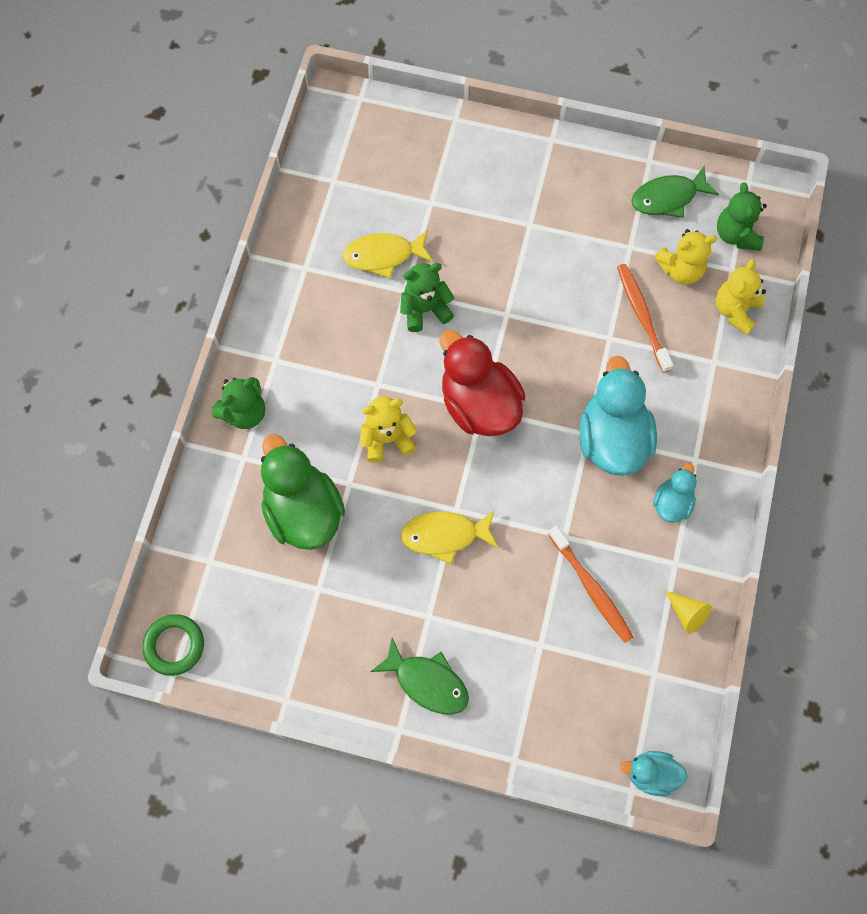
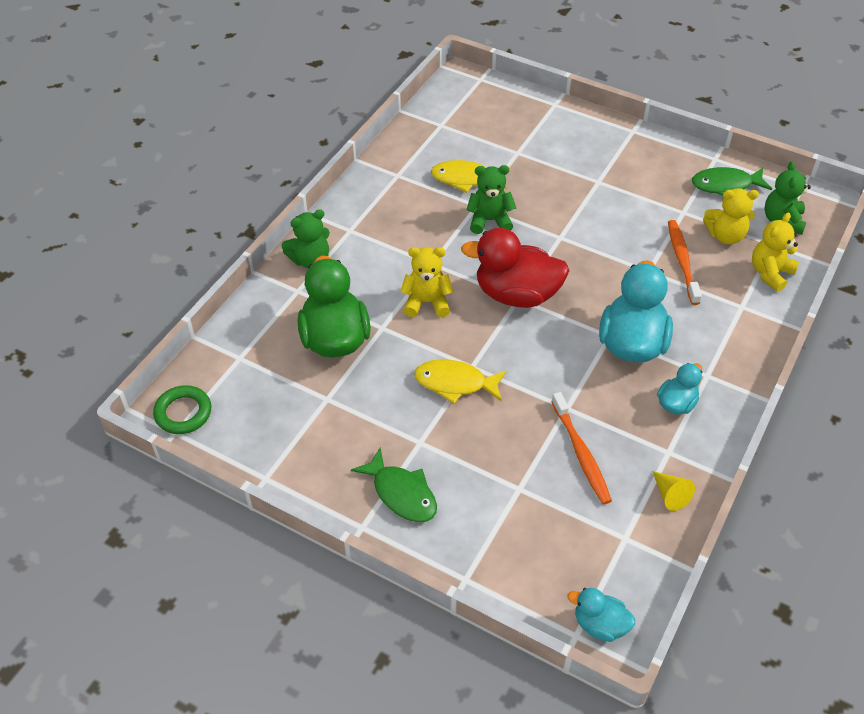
camera: 15 degrees right, 20 degrees down
(479, 404) = (516, 294): red duck -> red duck turned 60 degrees counterclockwise

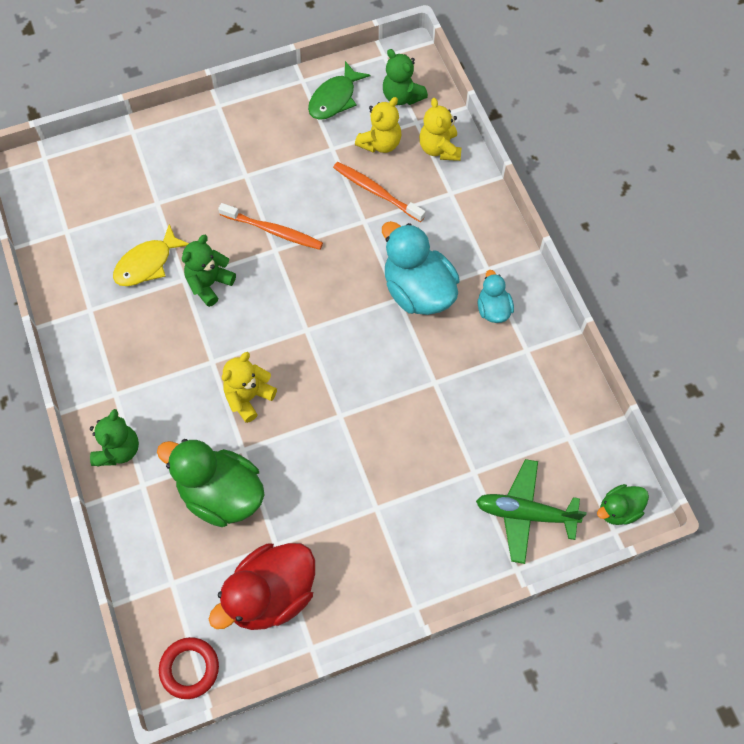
camera: 50 degrees left, 15 degrees up
(183, 413) = (189, 668): green ring -> red ring
(401, 493) = (410, 557): green fish -> none
(455, 383) = (345, 440): yellow fish -> none
(516, 294) = (301, 328): red duck -> red duck (271, 594)
(521, 552) = (525, 514): none -> green plane
(581, 453) = (480, 406): orange toothbrush -> orange toothbrush (273, 231)
(600, 624) = (618, 510): turquoise duck -> green duck
(670, 495) = (560, 380): yellow cone -> none

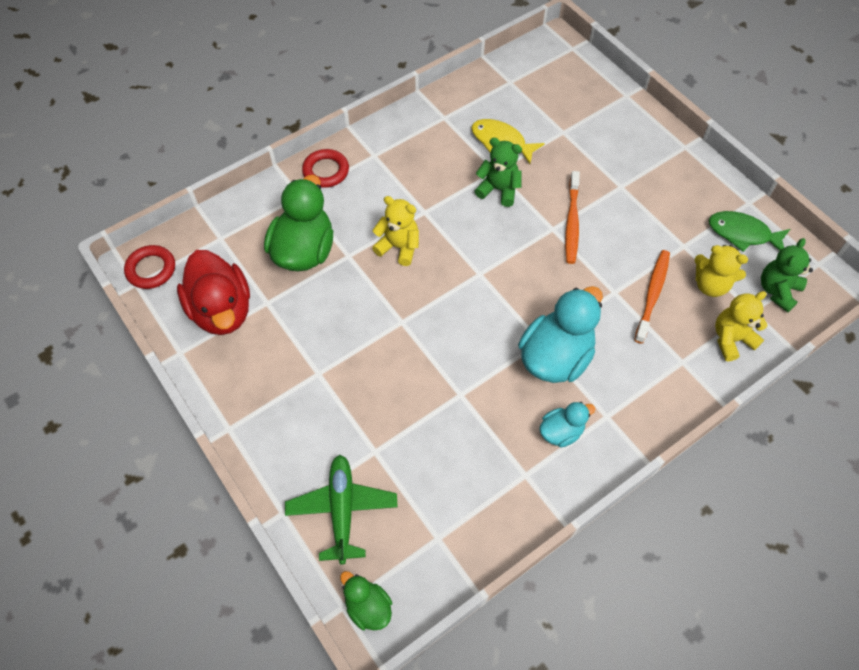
camera: 75 degrees right, 5 degrees down
(118, 450) = (326, 171): green teddy bear -> red ring
(271, 594) = (222, 310): red duck -> red duck turned 150 degrees counterclockwise

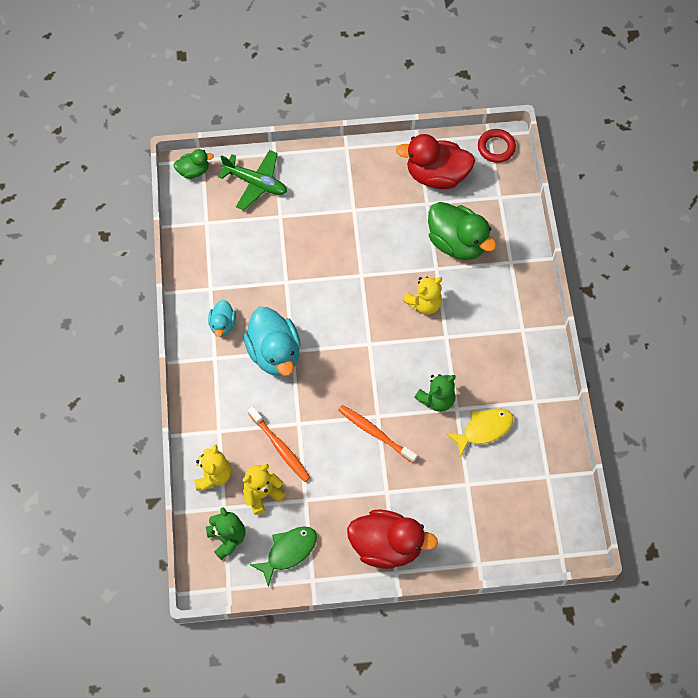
camera: 120 degrees right, 5 degrees up
(326, 171) = (525, 289): red ring -> none
(669, 163) = (387, 545): none -> red duck

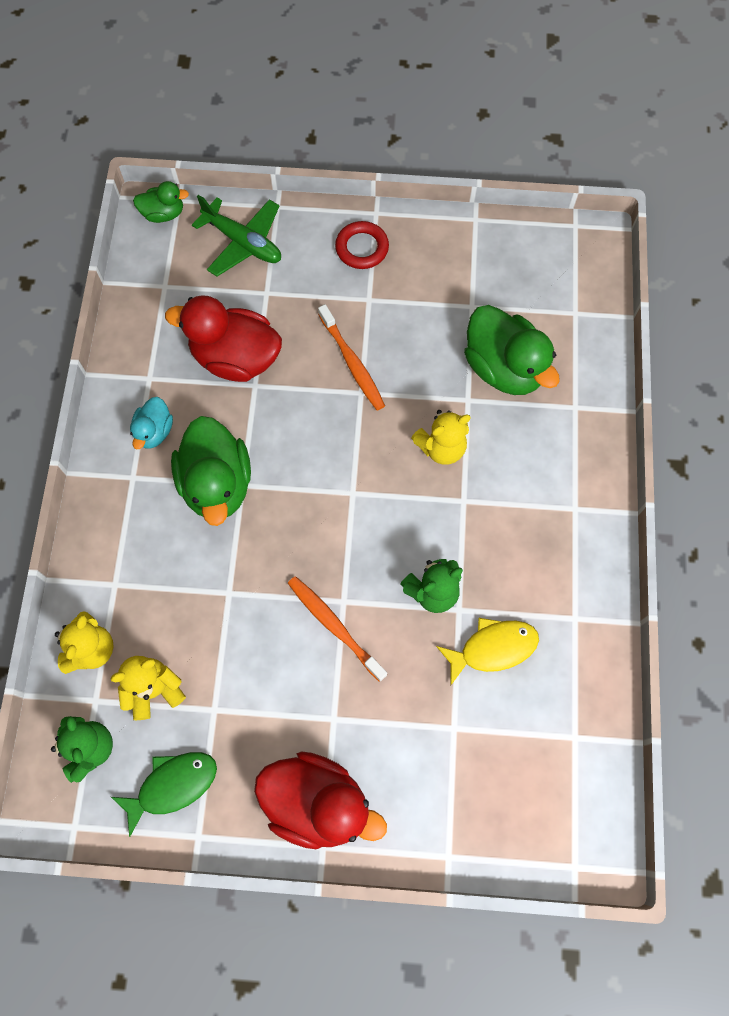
camera: 10 degrees right, 5 degrees up
(274, 353) = (217, 484): turquoise duck -> green duck
(280, 447) = (194, 624): orange toothbrush -> orange toothbrush (352, 362)
(436, 175) = (492, 269): red duck -> red duck (235, 358)
(496, 147) = (582, 243): red ring -> red ring (362, 248)

